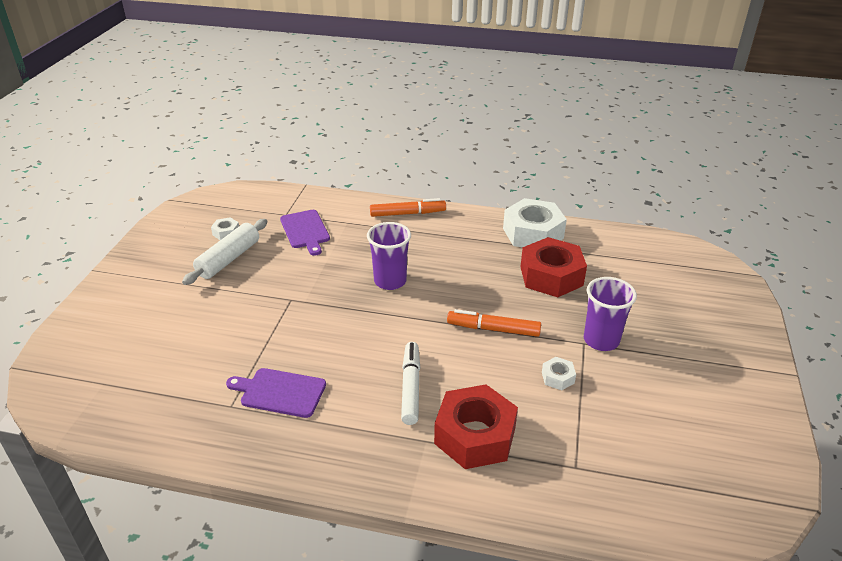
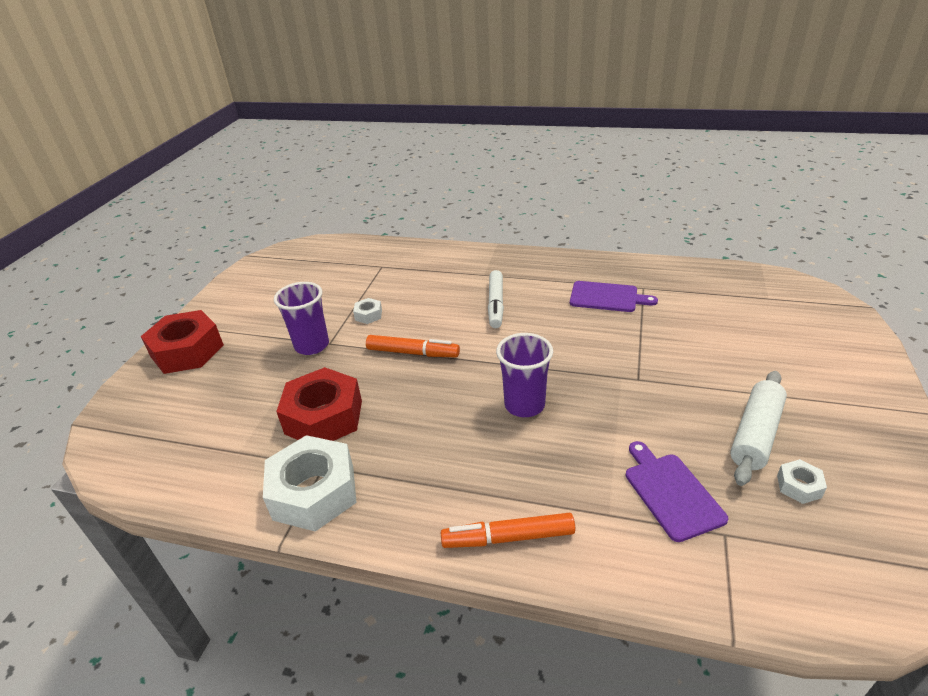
camera: 175 degrees left, 0 degrees up
(475, 436) = (447, 278): red nut -> red nut (187, 351)

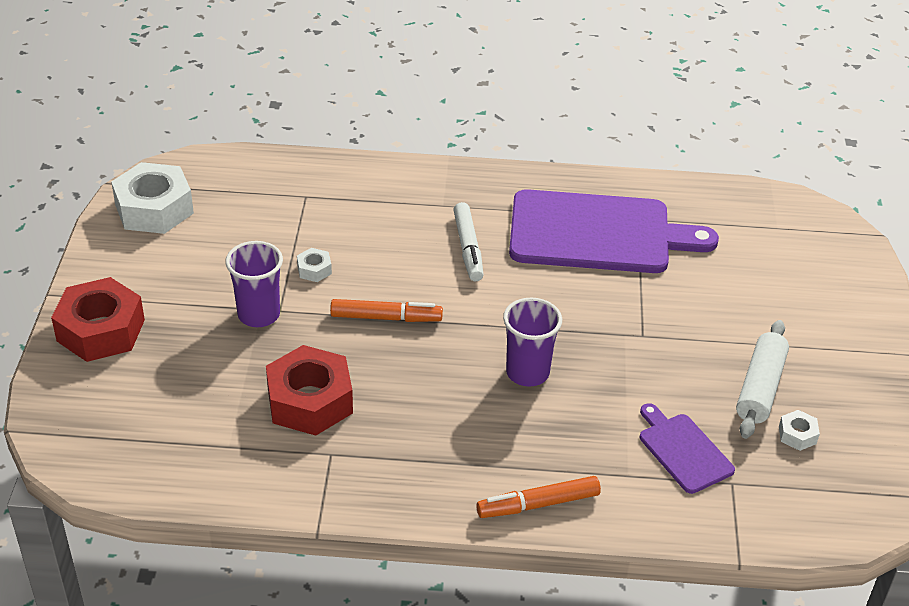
camera: 15 degrees left, 5 degrees up
(314, 492) = (332, 480): white nut -> white nut (154, 209)
(607, 297) = (598, 233): purple cutting board -> purple cutting board, size x2.06

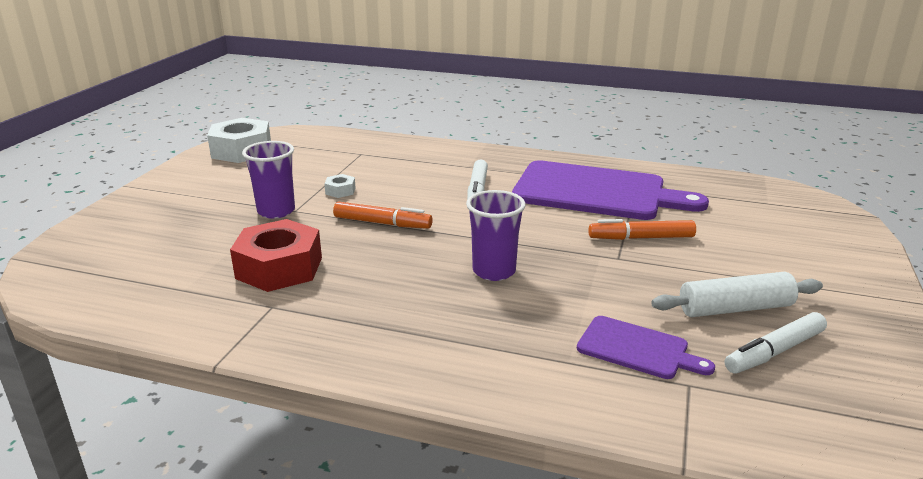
camera: 15 degrees right, 15 degrees down
(101, 330) = (143, 207): red nut -> none
(538, 504) = (458, 373): orange marker -> orange marker (641, 238)
(683, 450) = (637, 349): purple cutting board -> purple cutting board turned 135 degrees clockwise
(760, 388) = (735, 308): white rolling pin -> white rolling pin turned 45 degrees clockwise
(797, 435) = (774, 352): white nut -> white marker

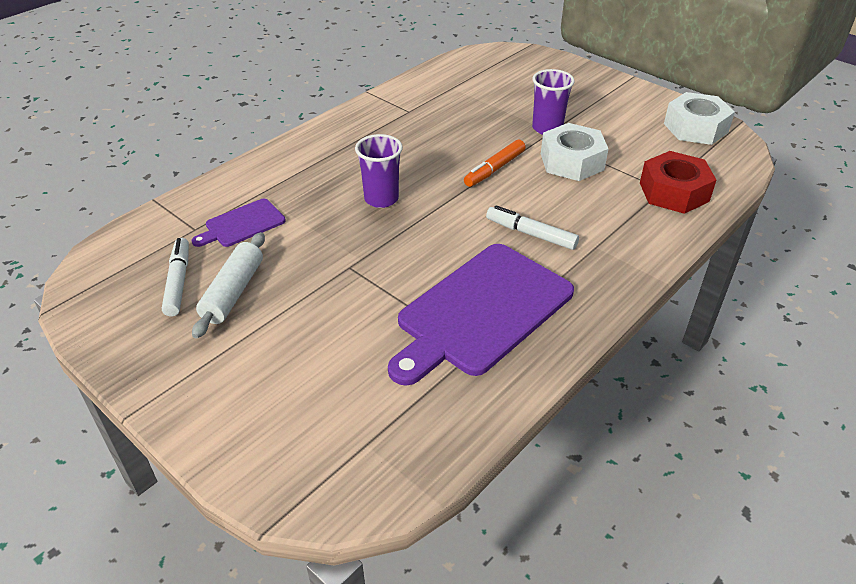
camera: 115 degrees right, 15 degrees up
(279, 268) = (455, 119): red nut -> red nut (674, 192)
(340, 191) = (571, 161): white nut -> white nut, size x2.27
(641, 238) = (369, 296): orange marker -> none

